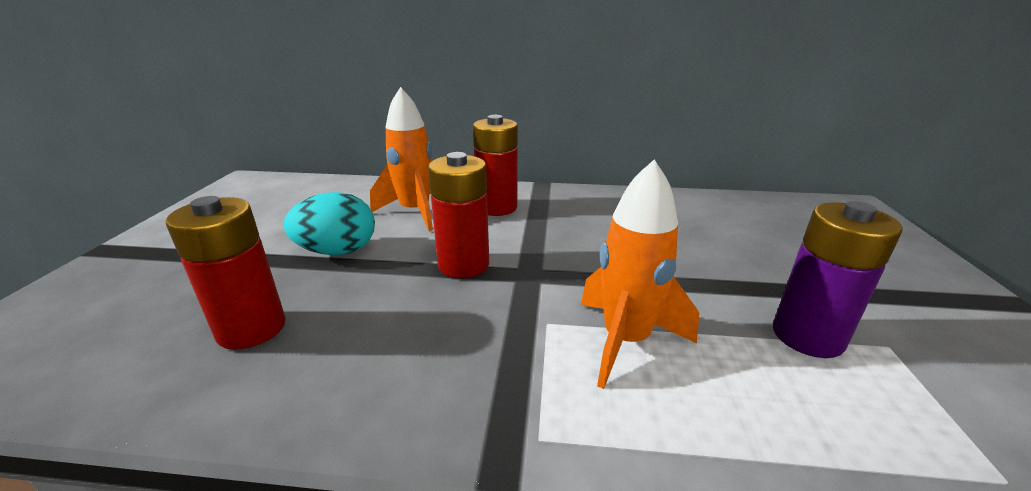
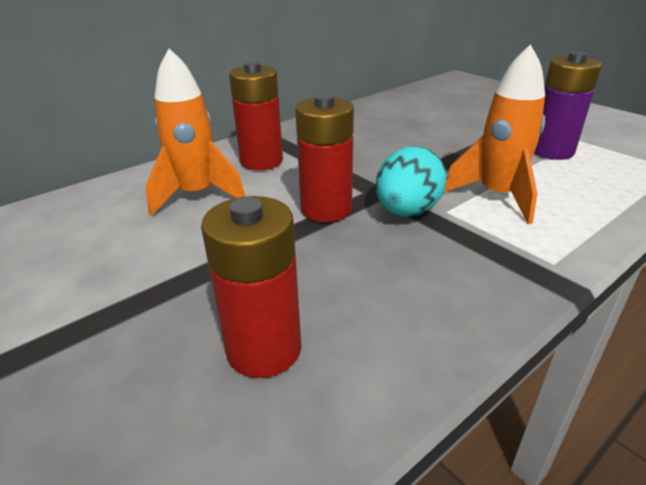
camera: 45 degrees left, 5 degrees up
(338, 251) = (197, 257): turquoise egg -> turquoise egg (407, 211)

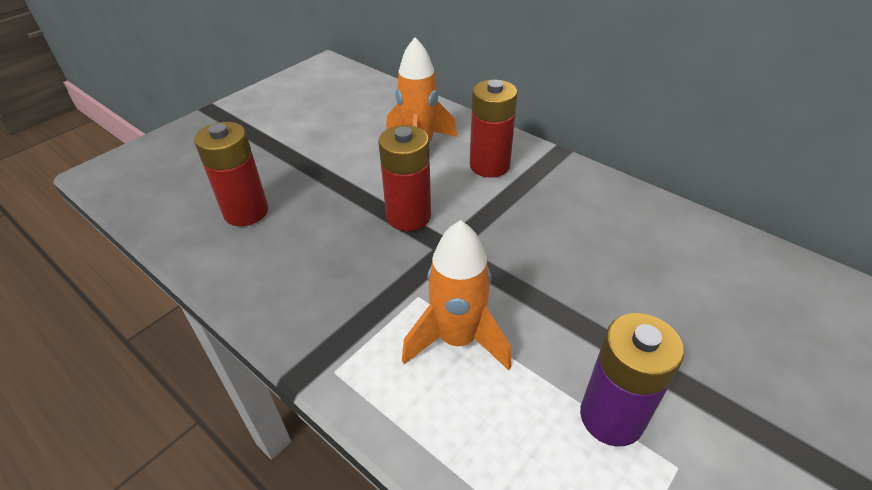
camera: 80 degrees right, 10 degrees up
(407, 211) = (412, 267): turquoise egg -> none

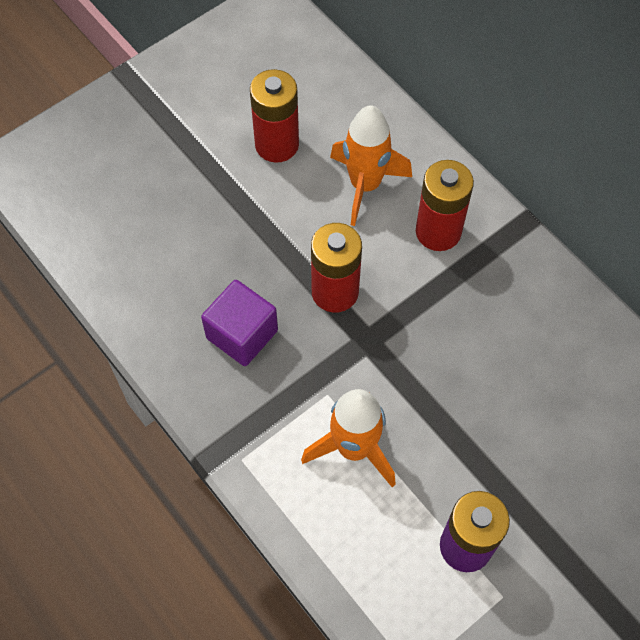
camera: 10 degrees right, 20 degrees up
(246, 212) = (167, 255): red battery -> red battery (277, 144)
(323, 260) = (242, 334): none -> purple cube

